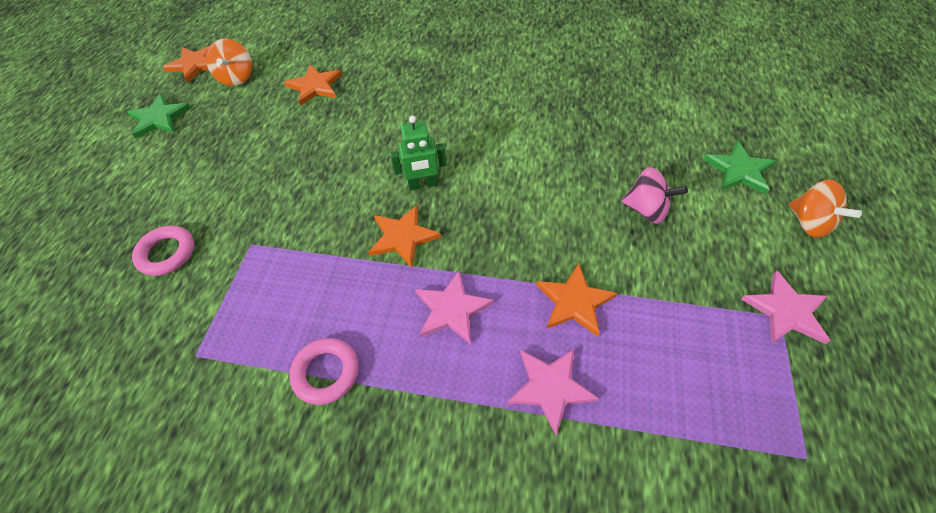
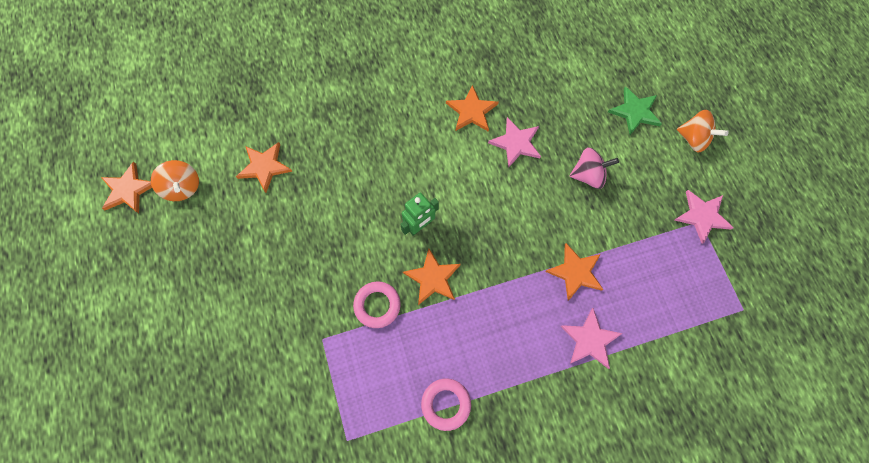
camera: 30 degrees left, 15 degrees up
(159, 118) = (144, 262): green star -> none
(167, 253) = (261, 379): pink ring -> pink ring (377, 305)
(452, 309) = (500, 317): pink star -> pink star (516, 143)
(544, 109) = (472, 111): none -> orange star

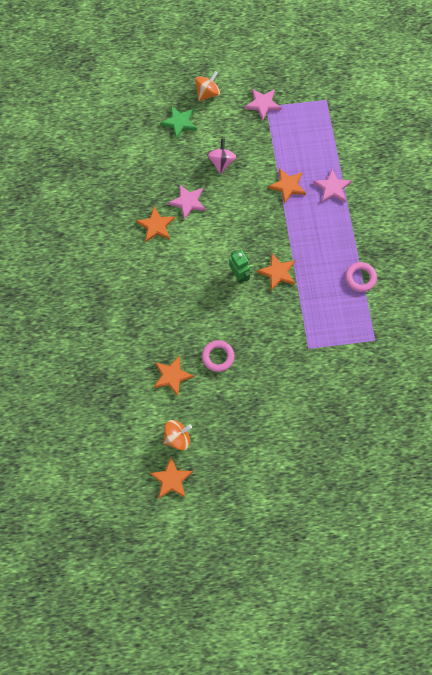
camera: 80 degrees left, 0 degrees up
(377, 305) = (290, 310): pink ring -> pink ring (218, 357)

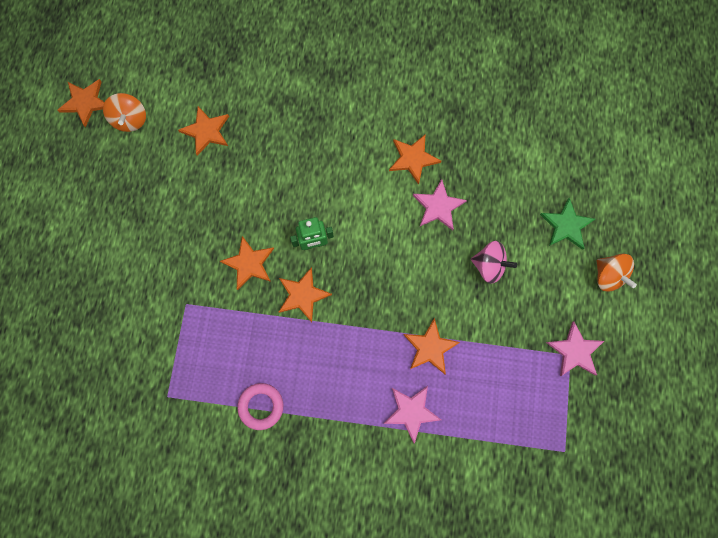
camera: 105 degrees right, 5 degrees up
(218, 357) = (212, 189): pink ring -> none
(266, 314) = (249, 263): none -> orange star

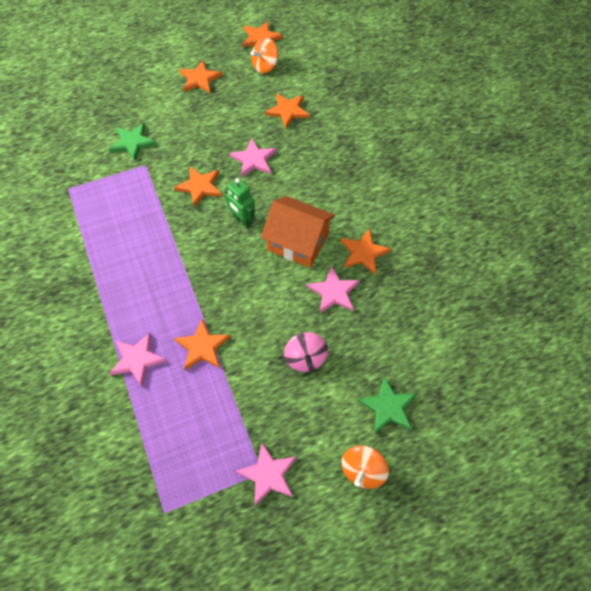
camera: 60 degrees right, 15 degrees down
(147, 303) = (133, 142): none -> green star
(247, 196) = (254, 159): none -> pink star
(261, 406) = (89, 250): pink ring -> none
(302, 295) = (195, 233): orange star -> orange star (199, 79)
(369, 208) = (298, 242): none -> orange house

